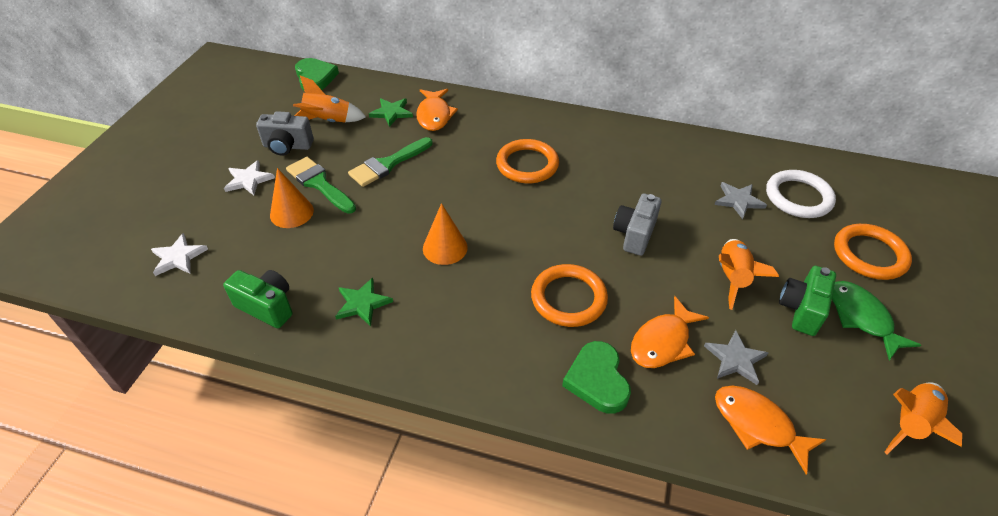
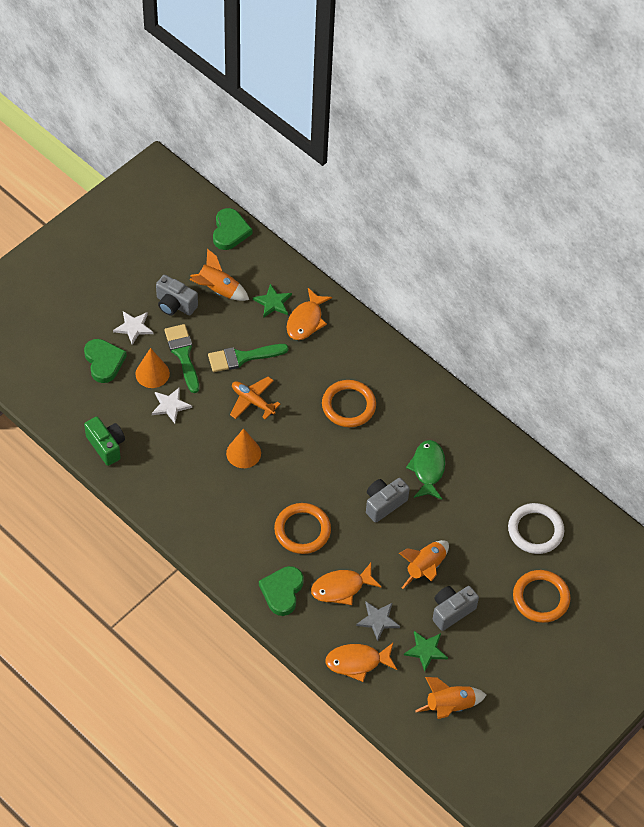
camera: 25 degrees right, 10 degrees up
(178, 257) = (63, 379): white star -> white star (170, 406)
(226, 222) = (104, 362): none -> green heart
(362, 303) = (167, 471): green star -> green star (426, 650)
(423, 197) = (252, 401): none -> orange plane
(738, 201) = (486, 512): grey star -> none
(758, 425) = (357, 662): orange fish -> orange fish turned 75 degrees counterclockwise
(801, 310) = (451, 611): green camera -> grey camera
(861, 318) = (487, 635): green fish -> green fish (428, 469)

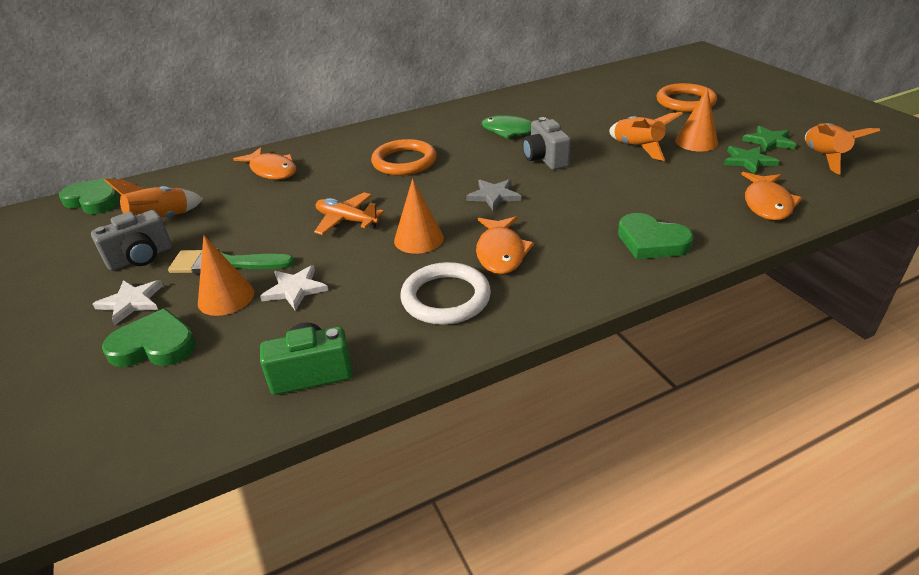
camera: 65 degrees left, 20 degrees down
(242, 357) = (277, 218): green brush -> none
(252, 401) = (347, 220): orange plane -> orange plane turned 60 degrees clockwise
(273, 302) = (225, 187): green star -> green star (769, 141)
(302, 530) = (560, 213): orange ring -> none
(341, 588) = (653, 199): orange fish -> orange fish (500, 252)
(378, 620) = (704, 183): grey star -> grey star (494, 196)
(451, 611) = (696, 142): grey camera -> orange cone
(535, 530) = (608, 96): white ring -> white ring (445, 298)

